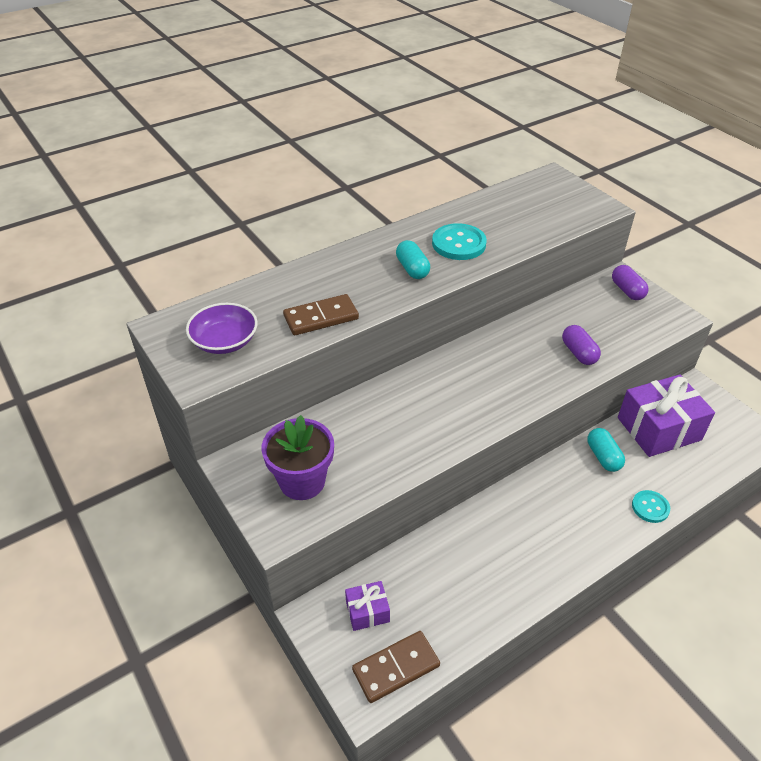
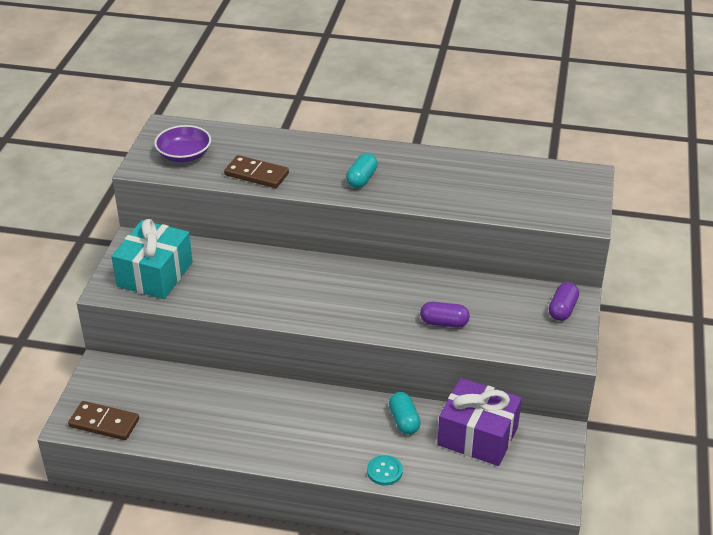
camera: 45 degrees right, 5 degrees down
(302, 481) = (155, 274): purple flower pot -> turquoise gift
(367, 611) = (129, 386): purple gift -> none
(459, 244) = (422, 181): turquoise button -> none
(578, 353) = (444, 323): purple capsule -> purple capsule turned 75 degrees clockwise
(603, 457) = (404, 421): turquoise capsule -> turquoise capsule turned 45 degrees counterclockwise

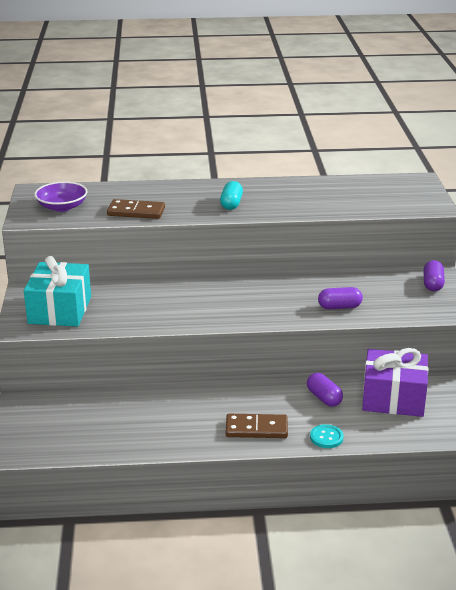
camera: 15 degrees left, 10 degrees down
(104, 423) = (45, 446): brown domino -> brown domino (256, 429)
(404, 421) = (324, 398): turquoise capsule -> purple capsule

